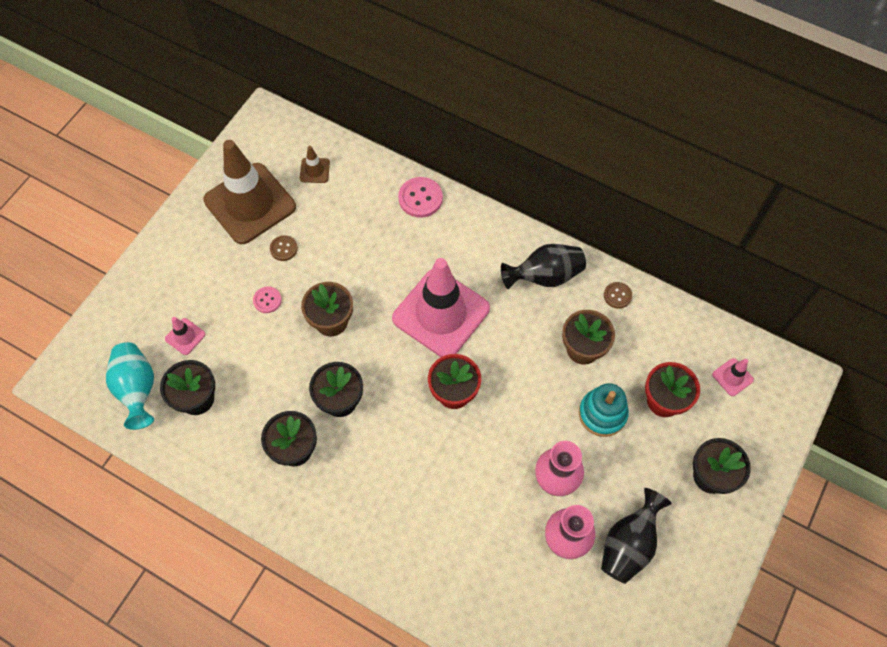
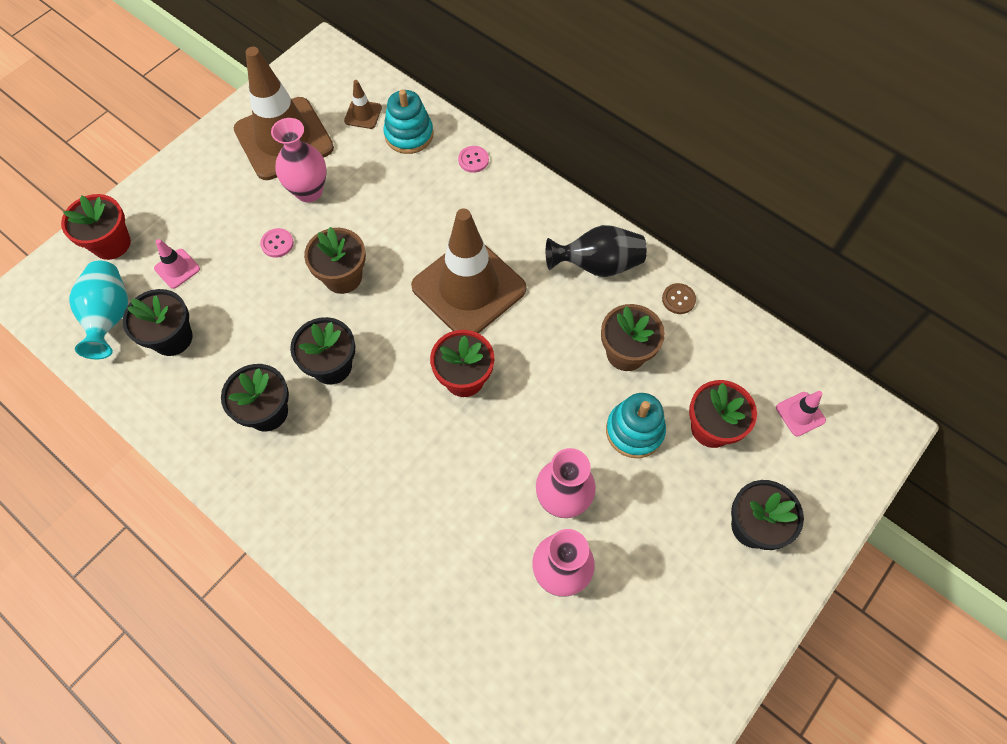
camera: 10 degrees right, 0 degrees up
(121, 323) = (111, 243): none -> red flower pot
(283, 248) = (309, 191): brown button -> pink vase
(359, 183) = (409, 135): none -> turquoise stacking toy
(420, 198) = (473, 160): pink button -> pink button, size x0.60
(441, 313) = (469, 288): pink traffic cone -> brown traffic cone
(629, 544) = (636, 591): black vase -> none

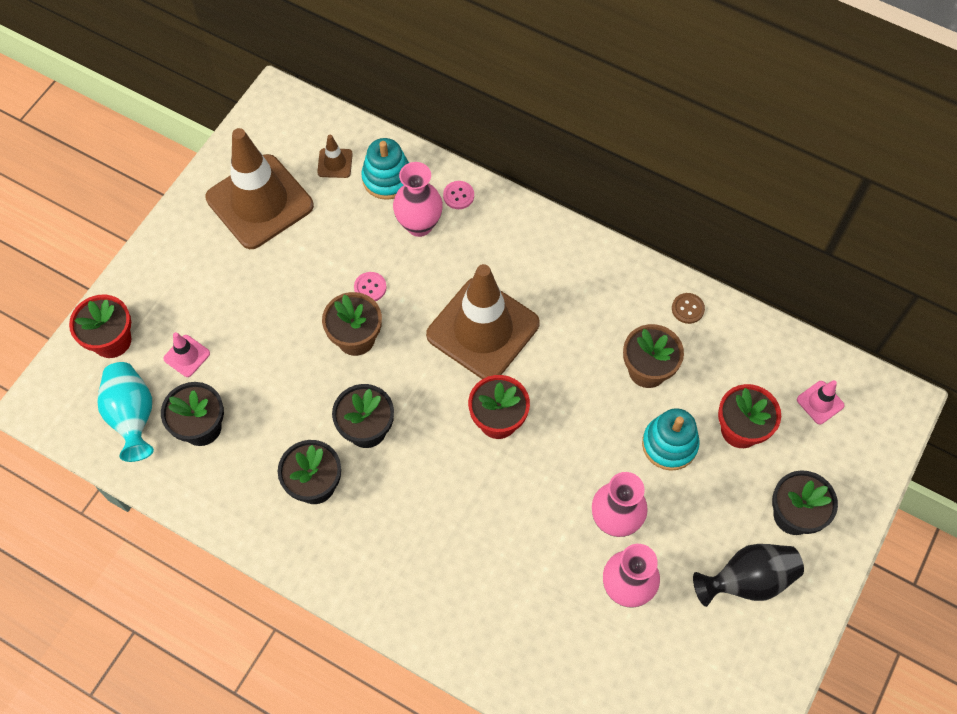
camera: 10 degrees left, 0 degrees up
(277, 243) = (281, 314): pink button -> pink button (370, 287)
(309, 191) = (300, 254): pink vase -> pink vase (419, 225)
(597, 265) = (603, 286): black vase -> black vase (747, 580)

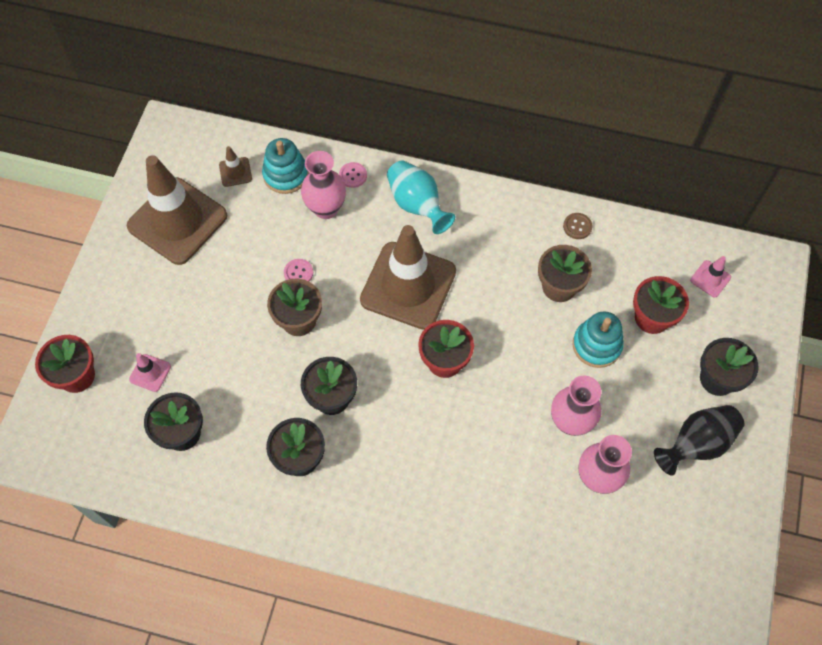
camera: 15 degrees left, 0 degrees up
(132, 416) = (115, 439): turquoise vase -> turquoise vase (417, 205)

